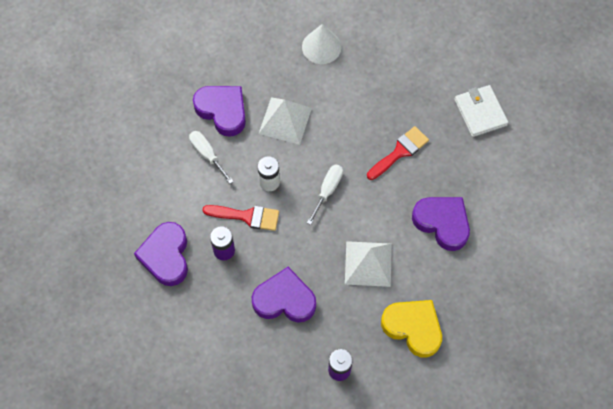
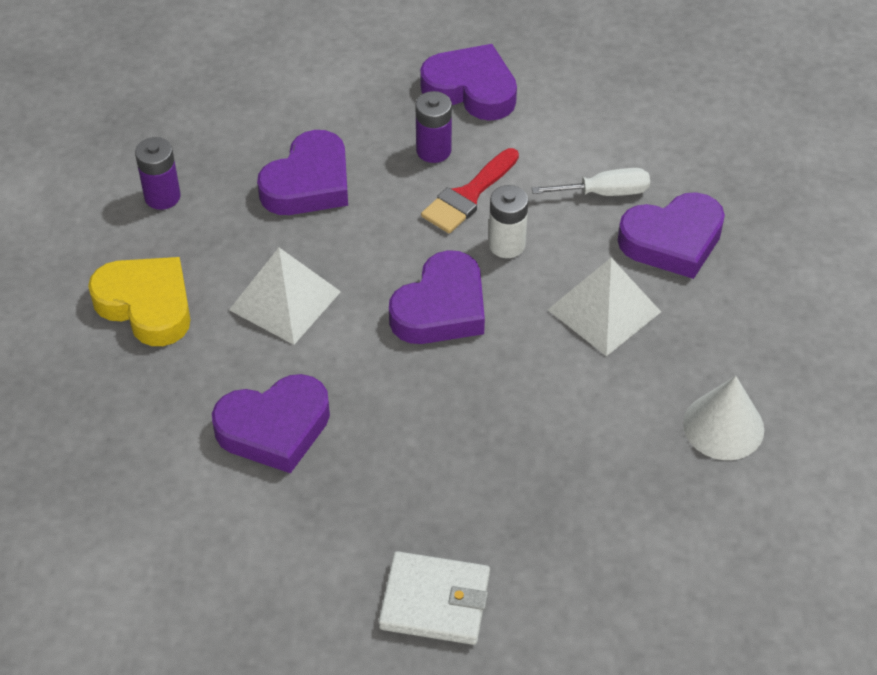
camera: 120 degrees right, 15 degrees down
(327, 190) = (441, 308): white screwdriver -> purple heart
(400, 152) = (441, 437): red brush -> none
(413, 328) = (146, 305): yellow heart -> yellow heart turned 120 degrees counterclockwise

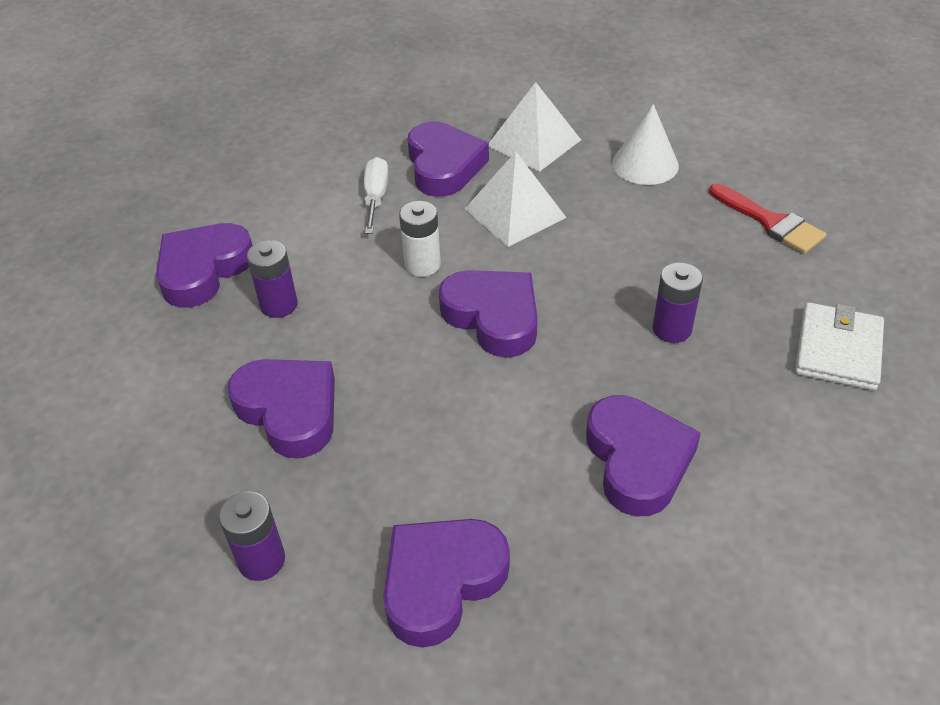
camera: 80 degrees left, 5 degrees down
(146, 305) = (441, 582): yellow heart -> purple heart
(285, 300) = (460, 442): white pyramid -> white pyramid (534, 142)
(445, 454) = (672, 329): none -> purple battery
(468, 196) = (351, 285): red brush -> red brush (771, 222)

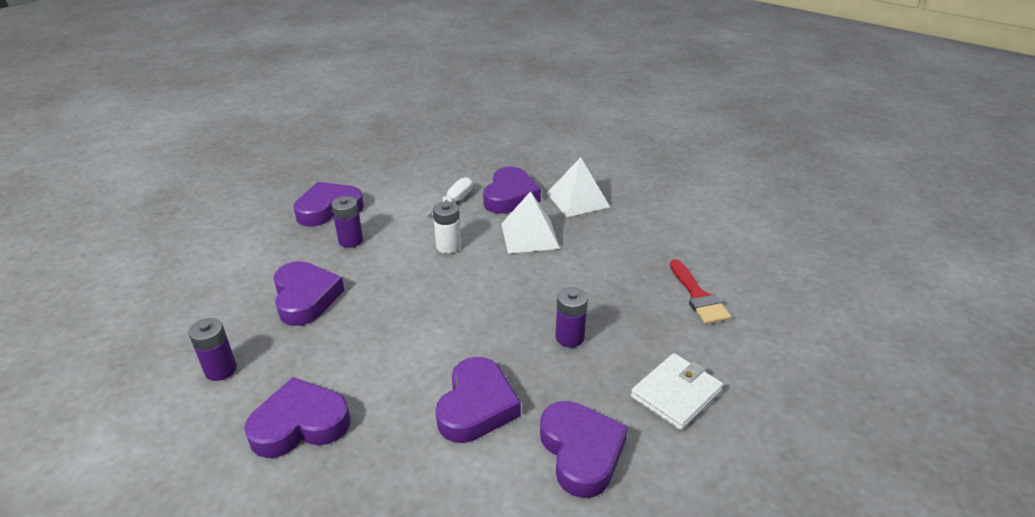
camera: 25 degrees right, 10 degrees down
(493, 317) = (463, 289): purple heart -> purple heart (581, 452)
(645, 164) = (640, 234): white cone -> none

